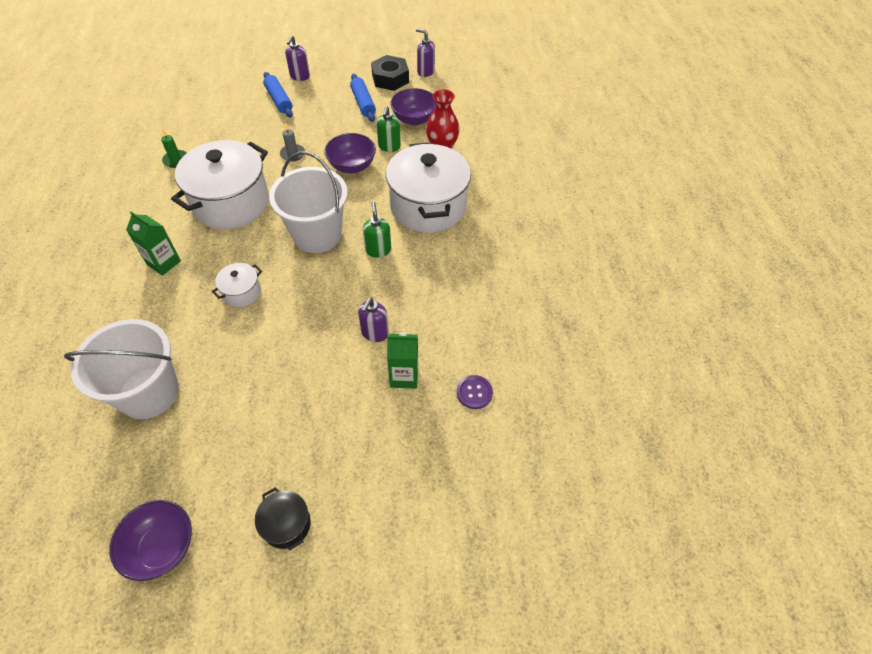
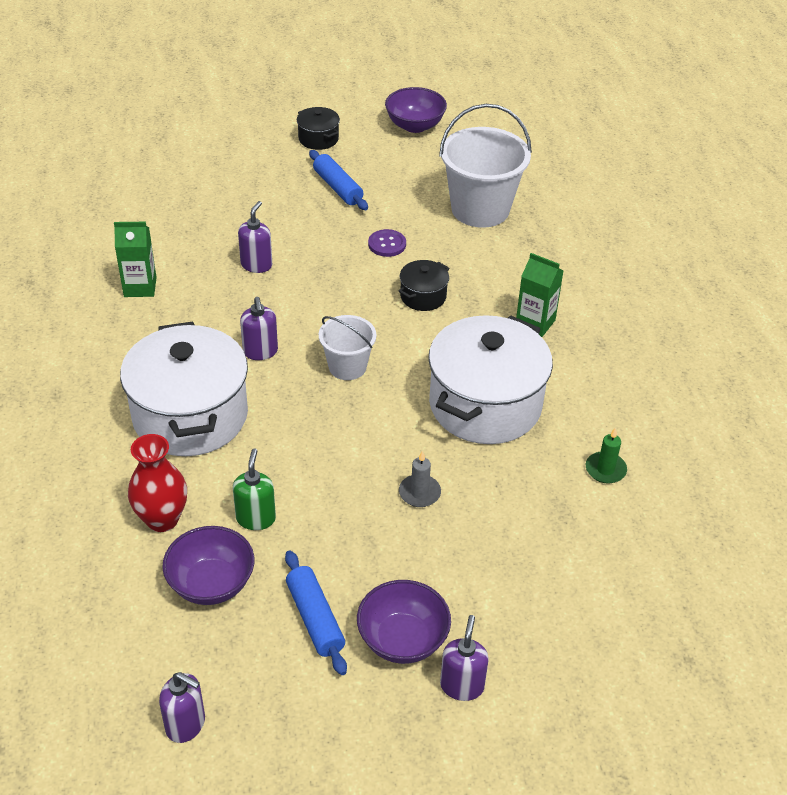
camera: 175 degrees right, 10 degrees down
(242, 292) = (423, 296): white pot -> black pot
(279, 100) = (483, 614): blue rolling pin -> blue rolling pin (338, 187)
(317, 235) = (347, 367): white bucket -> white bucket, size x0.57
(352, 166) = (315, 476): purple bowl -> purple bowl (402, 640)
(378, 250) = (260, 352): green soap dispenser -> purple soap dispenser
(390, 79) = (264, 694): black nut -> none
(404, 376) = (222, 231): green carton -> green carton (140, 287)
(474, 392) = (148, 221): purple button -> purple button (387, 244)

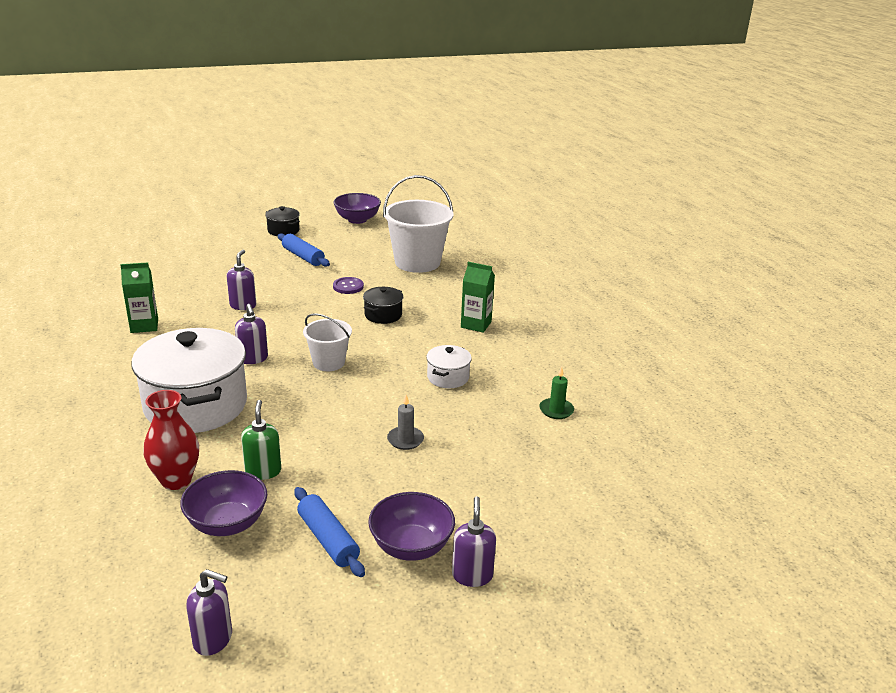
camera: 10 degrees left, 15 degrees down
(485, 405) = (448, 377): white pot -> white pot, size x0.45

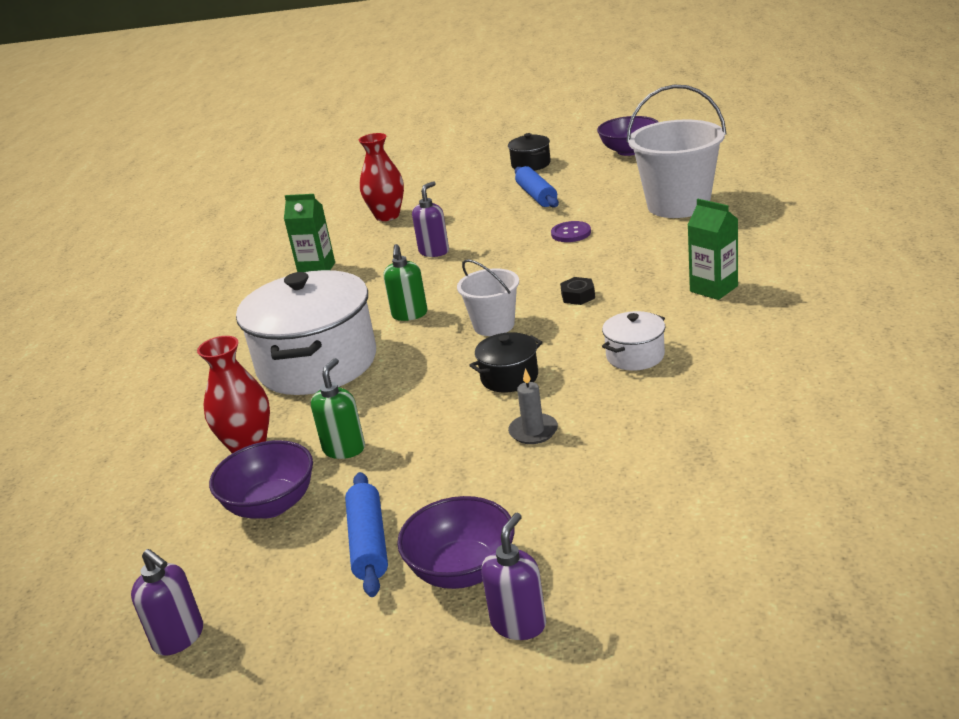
camera: 30 degrees right, 0 degrees up
(182, 276) = (387, 216): none -> red vase
(253, 359) = (409, 314): purple soap dispenser -> green soap dispenser
(381, 335) = (578, 296): none -> black nut
(383, 315) = (595, 270): black pot -> black pot (509, 377)
(556, 410) = (766, 415): green candle -> none

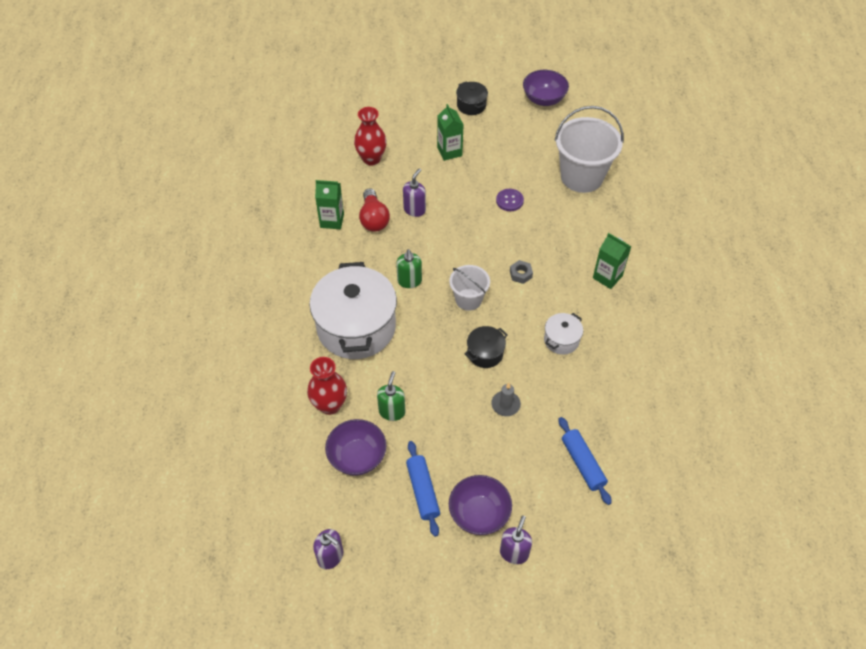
camera: 10 degrees left, 25 degrees up
(375, 264) = (373, 219): none -> red light bulb
(494, 201) = (449, 151): none -> green carton
(536, 196) = (480, 149): blue rolling pin -> blue rolling pin (582, 463)
(578, 296) = (520, 274): black nut -> grey nut

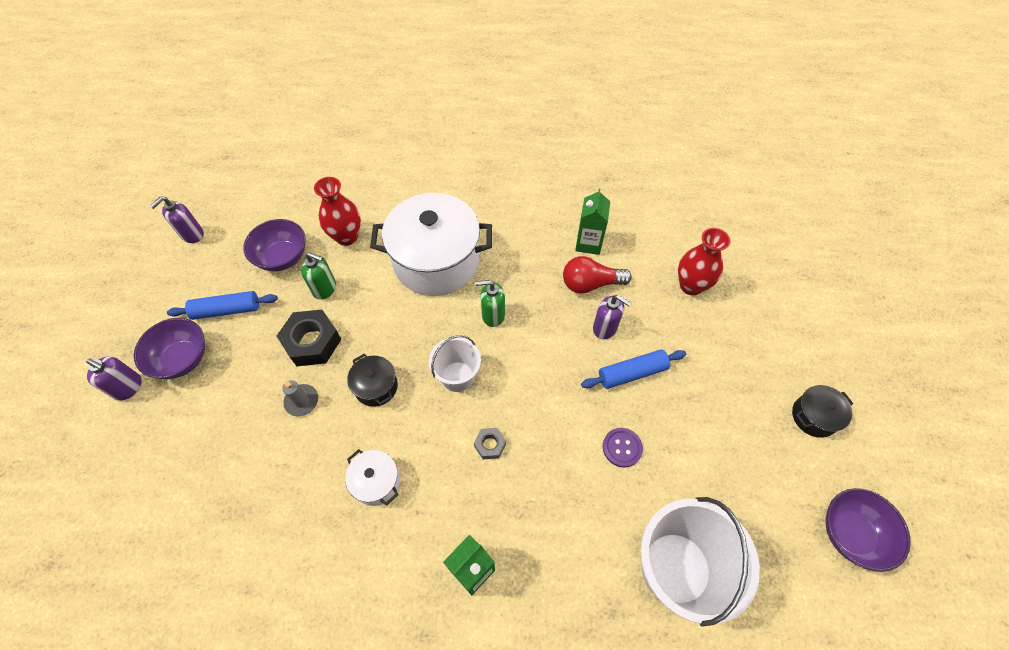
camera: 95 degrees right, 5 degrees up
(449, 151) = (713, 378): green carton -> none
(449, 409) = (312, 342): none -> black nut
(582, 463) = (199, 478): blue rolling pin -> blue rolling pin (632, 373)

